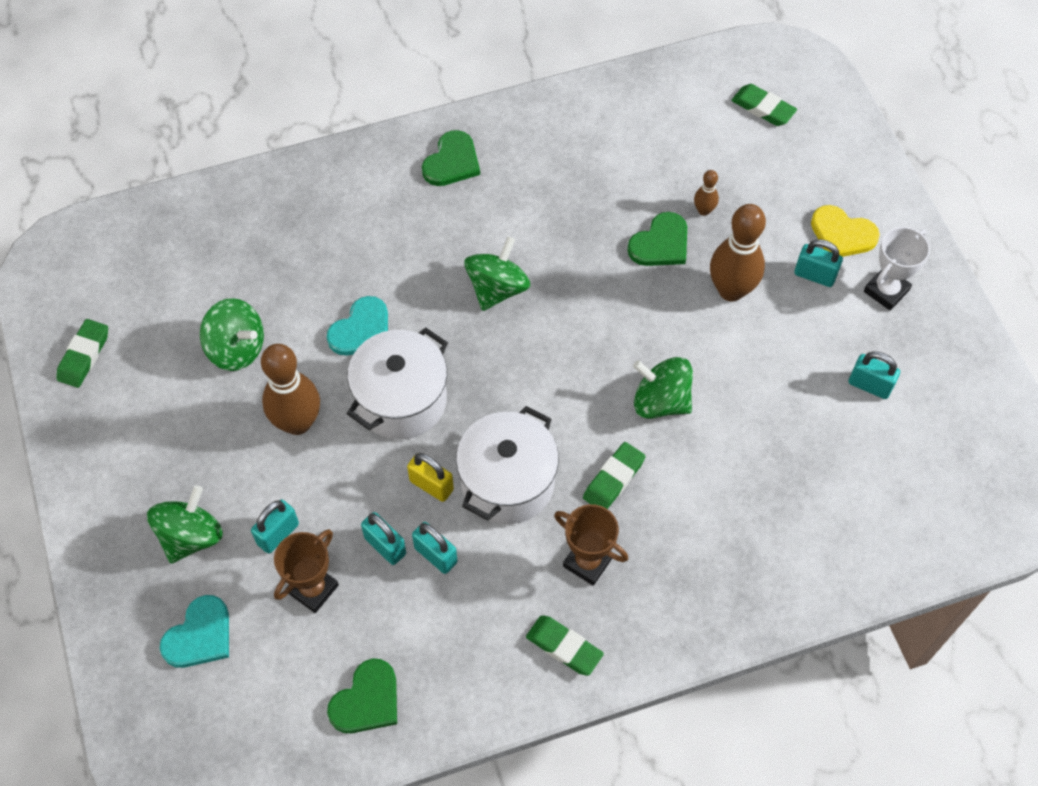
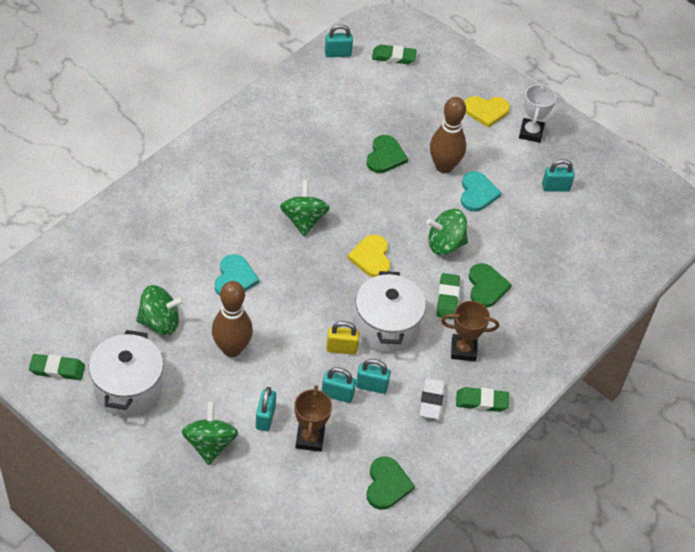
camera: 35 degrees left, 10 degrees down
(84, 356) = (57, 369): green eraser -> green eraser turned 75 degrees counterclockwise
(199, 635) = (257, 498): turquoise heart -> turquoise heart (477, 193)
(401, 400) = (289, 308): white pot -> white pot (128, 389)
(452, 162) = (223, 157): green heart -> green heart (486, 287)
(499, 612) = (431, 400): none -> white eraser
(550, 377) = (371, 257): none -> yellow heart
(704, 210) = (398, 128): brown bowling pin -> none
(814, 275) = (486, 139): turquoise padlock -> turquoise padlock (338, 53)

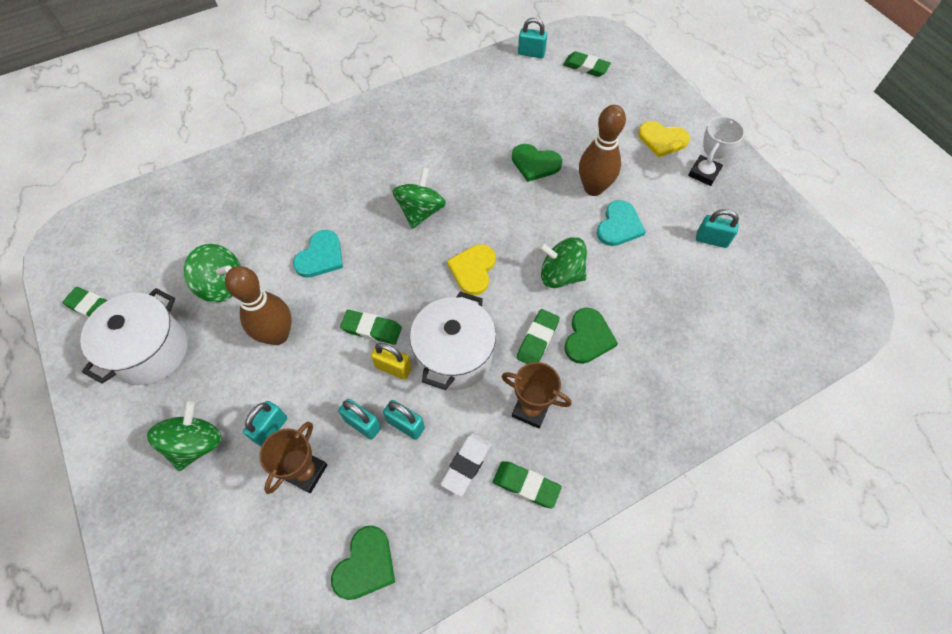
camera: 25 degrees right, 10 degrees up
(309, 324) = (372, 329): none -> green eraser
(385, 156) = (535, 163): green heart -> green heart turned 75 degrees clockwise

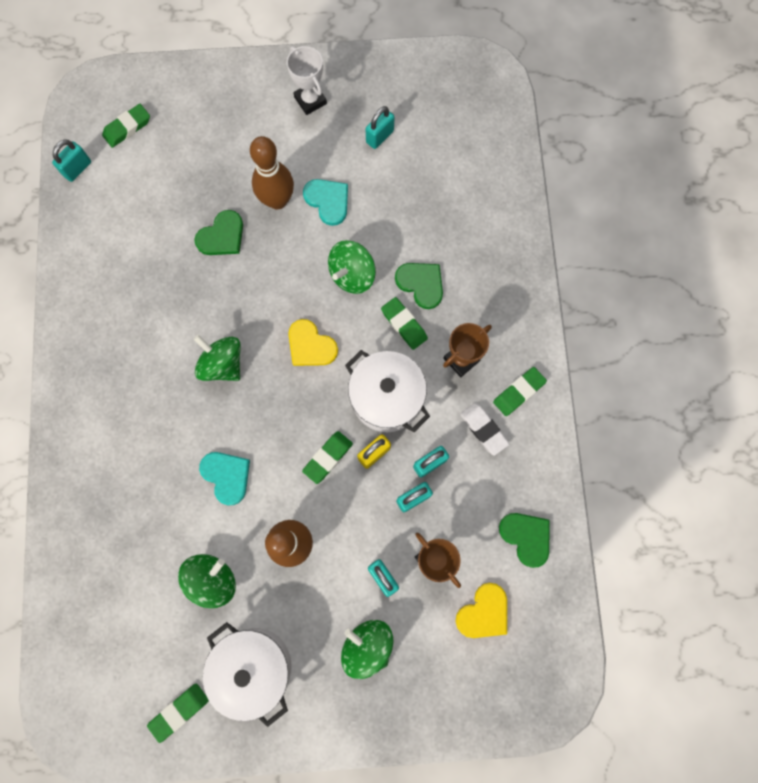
camera: 65 degrees left, 15 degrees up
(662, 140) = (255, 112): yellow heart -> yellow heart (484, 613)

